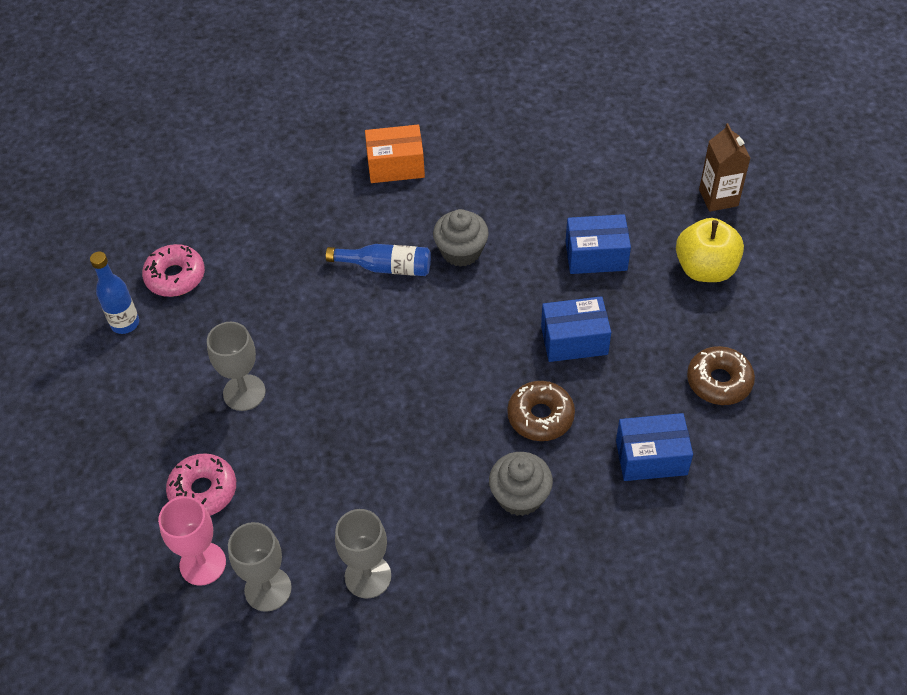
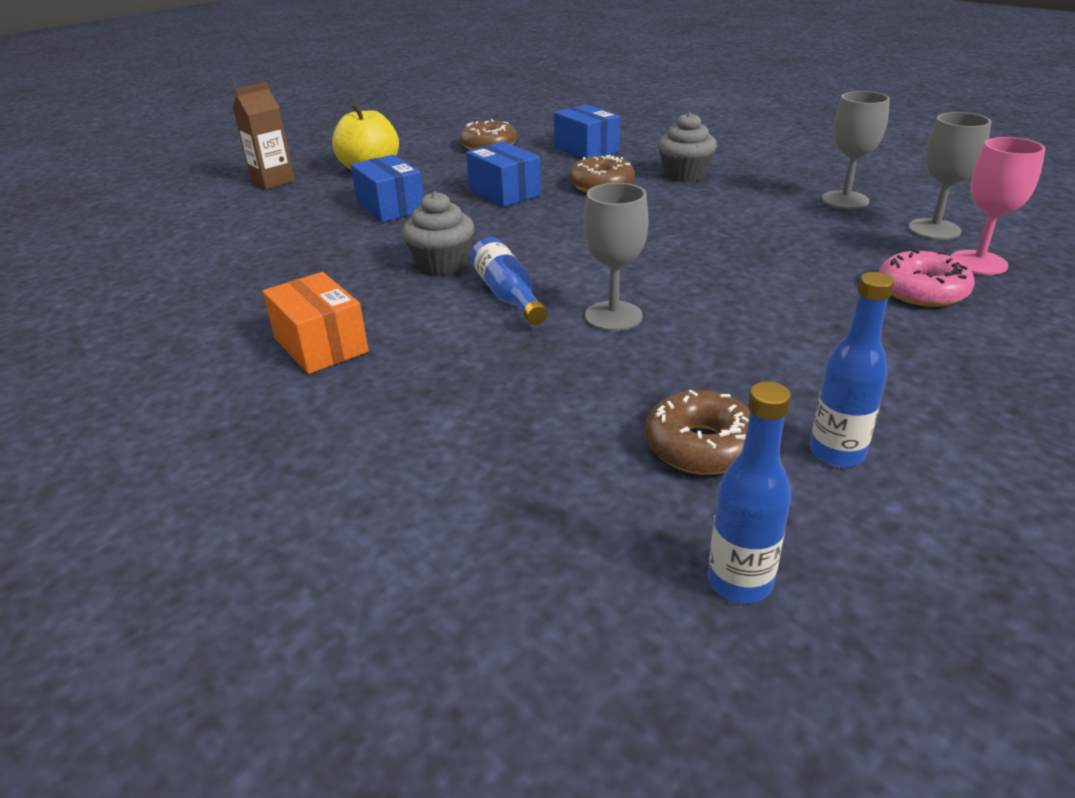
camera: 120 degrees left, 20 degrees down
(99, 242) = (739, 582): none -> blue bottle
(175, 277) = (701, 446): pink donut -> brown donut
(244, 392) = (785, 314): grey goblet -> grey goblet (613, 316)

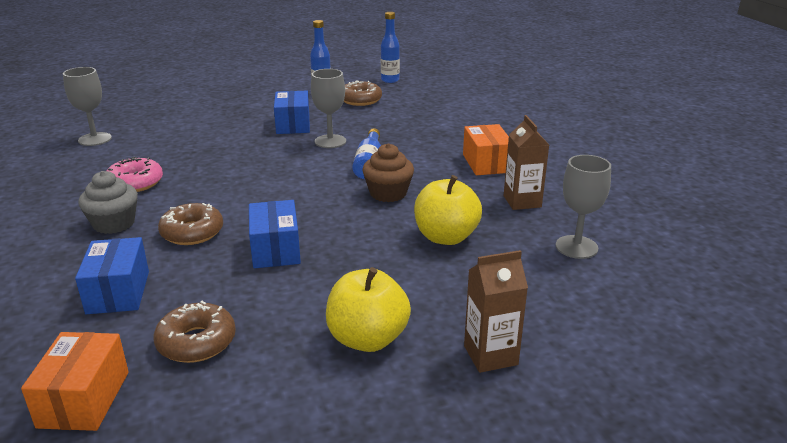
camera: 155 degrees left, 5 degrees down
(254, 297) = (522, 201): none -> brown carton
(341, 238) = (446, 237): none -> yellow apple
(390, 207) = (386, 262): blue box -> blue box (293, 125)
(442, 264) = (388, 193): grey cupcake -> brown cupcake
(518, 122) = (84, 399): none -> orange box
(845, 200) = (81, 168): grey goblet -> grey goblet (576, 247)
(922, 291) = (181, 118): pink donut -> pink donut (135, 183)
(978, 263) = (126, 121): pink goblet -> none

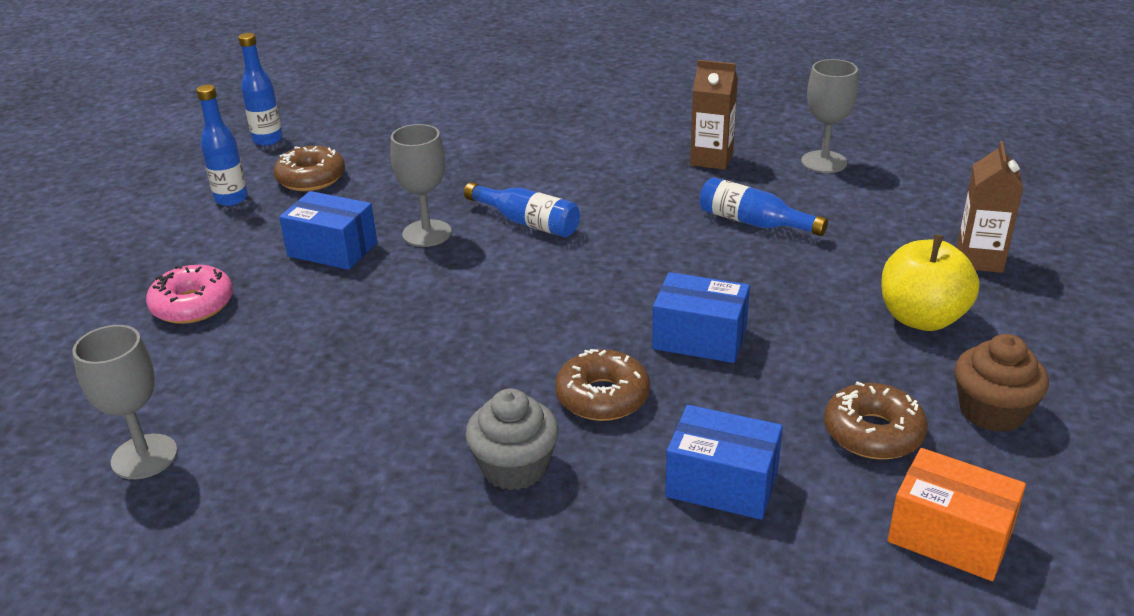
camera: 60 degrees left, 5 degrees up
(135, 183) = (388, 430): pink donut -> pink donut (193, 305)
(388, 193) = (621, 230): brown cupcake -> brown cupcake (992, 411)
(446, 237) = (753, 222): yellow apple -> blue bottle
(486, 163) = (603, 151): orange box -> none

